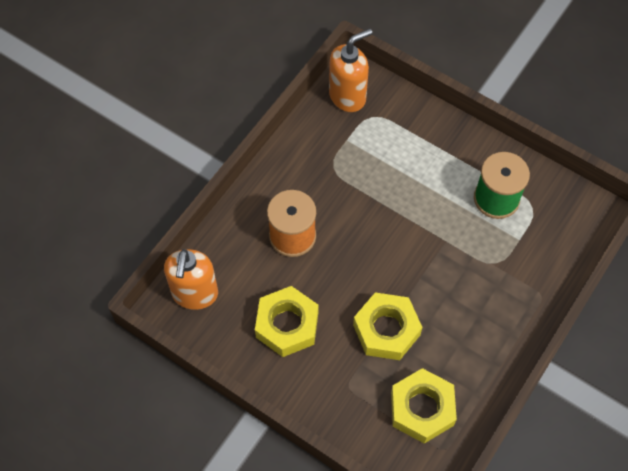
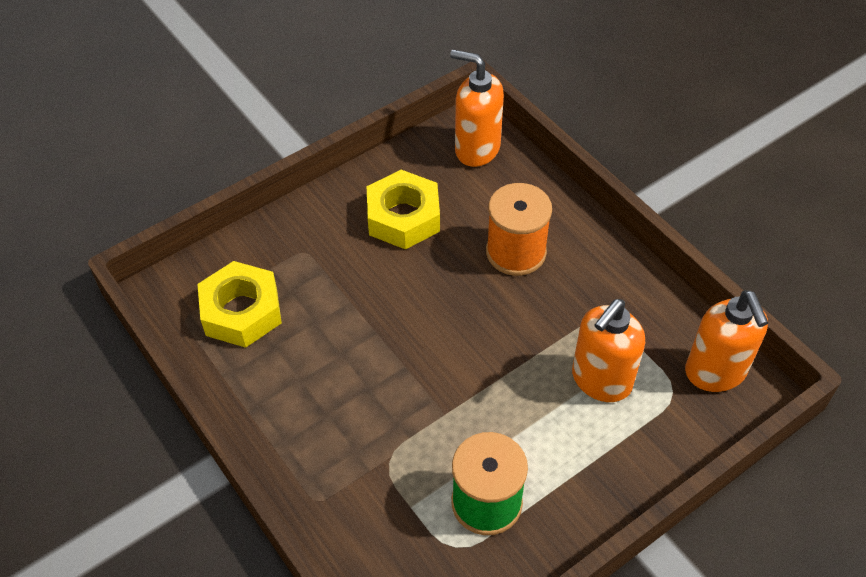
camera: 110 degrees right, 10 degrees down
(381, 157) = (601, 380): none -> orange soap dispenser
(386, 330) = (353, 308): yellow nut -> none

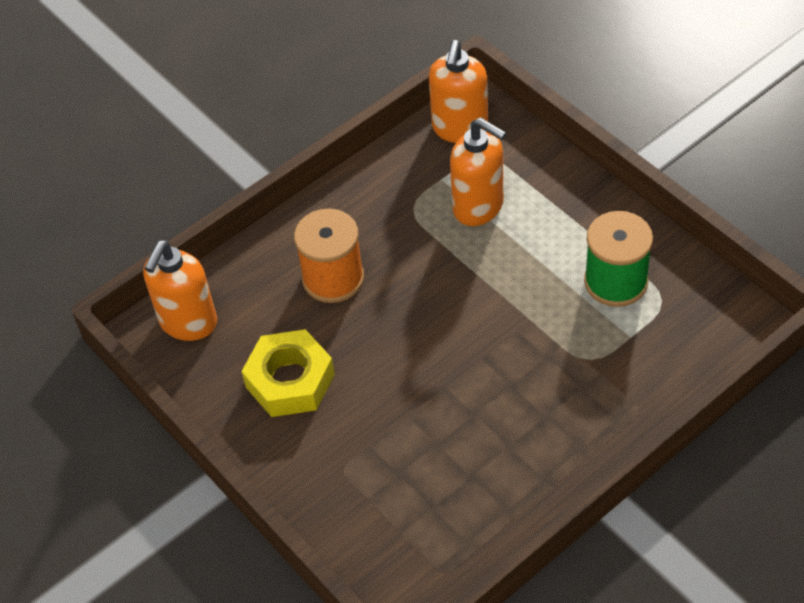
camera: 90 degrees left, 0 degrees up
(241, 311) = (430, 516): yellow nut -> none
(715, 372) = (460, 129): orange soap dispenser -> orange soap dispenser turned 120 degrees clockwise

